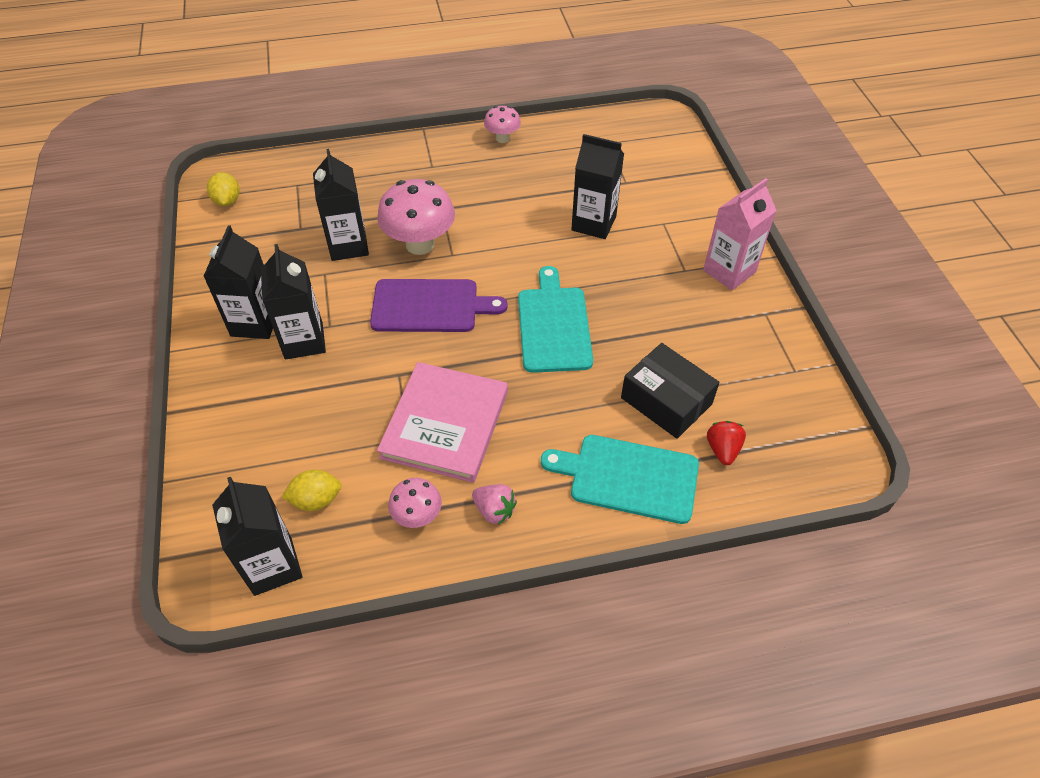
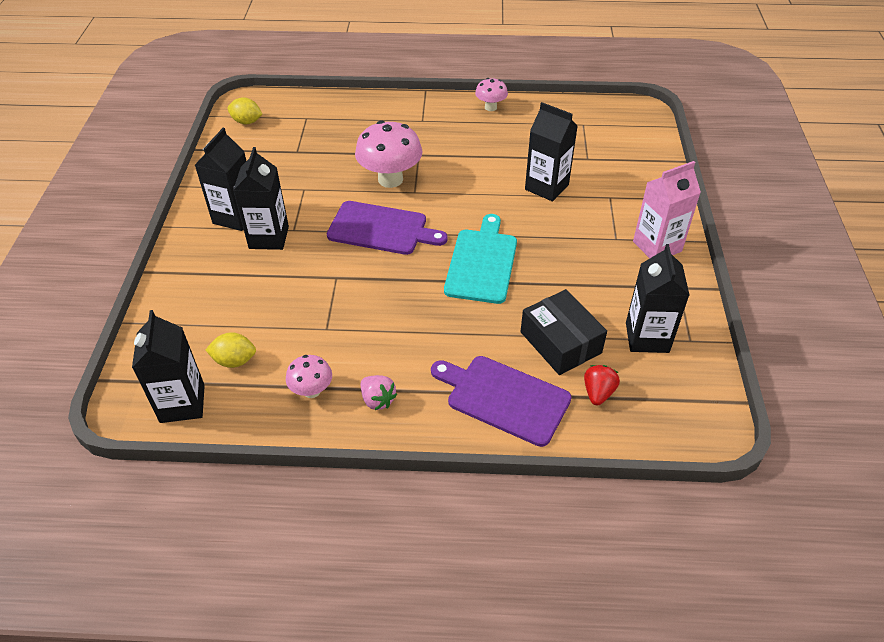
camera: 15 degrees right, 5 degrees down
(227, 201) = (247, 122): yellow lemon -> yellow lemon turned 75 degrees counterclockwise
(348, 245) = (331, 171): black carton -> black carton (647, 337)
(445, 424) = (361, 323): pink book -> none
(628, 477) = (504, 398): turquoise cutting board -> purple cutting board

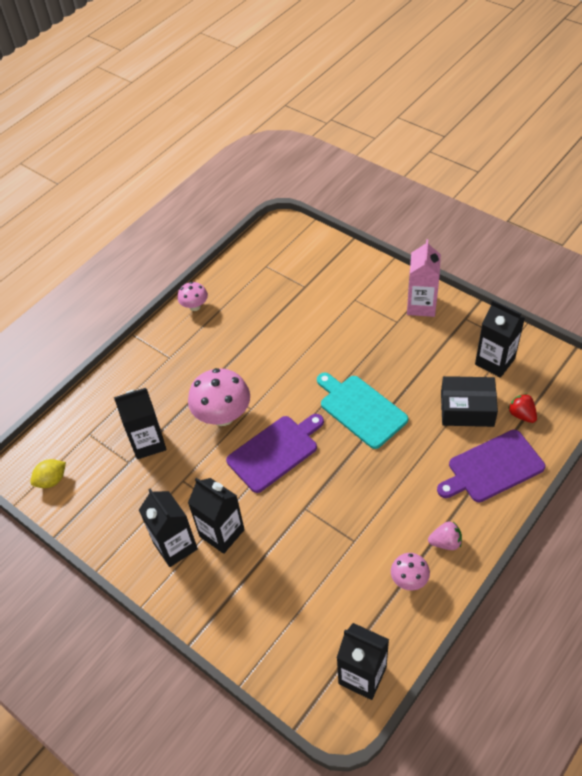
camera: 50 degrees left, 5 degrees up
(235, 361) = (343, 619): yellow lemon -> none
(546, 187) = (315, 327): black carton -> black carton (148, 443)

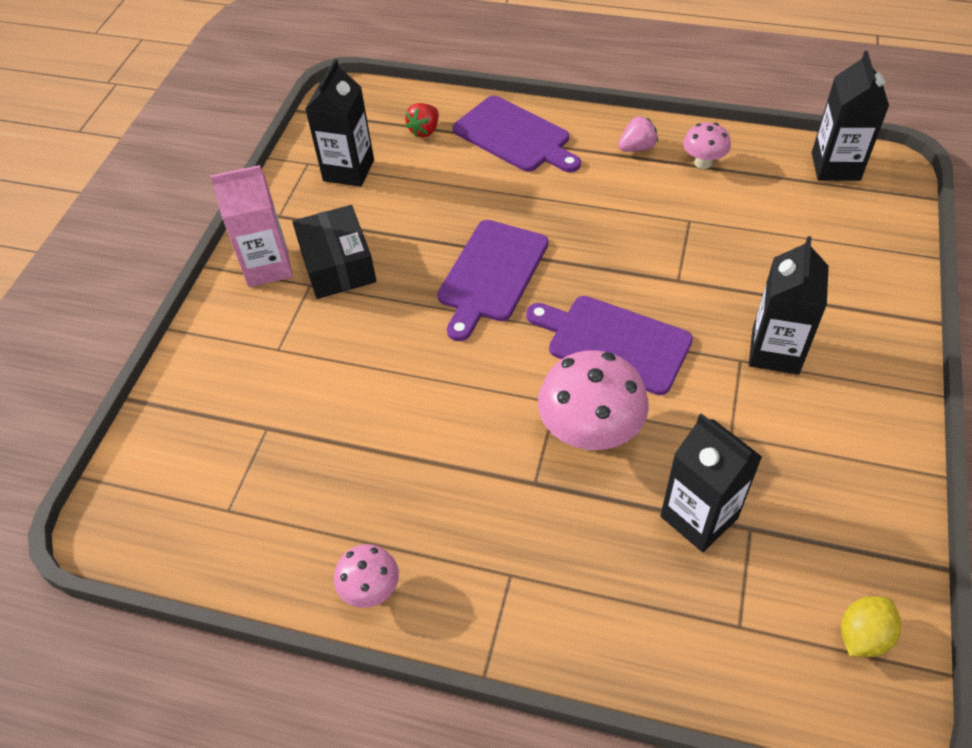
camera: 115 degrees left, 0 degrees up
(52, 480) = (862, 636): yellow lemon -> yellow lemon turned 75 degrees counterclockwise
(175, 546) = (833, 396): black carton -> none
(360, 409) = (491, 274): turquoise cutting board -> purple cutting board
(445, 542) = (637, 148): pink strawberry -> pink strawberry turned 90 degrees clockwise
(467, 409) = (438, 176): black box -> black box (337, 265)

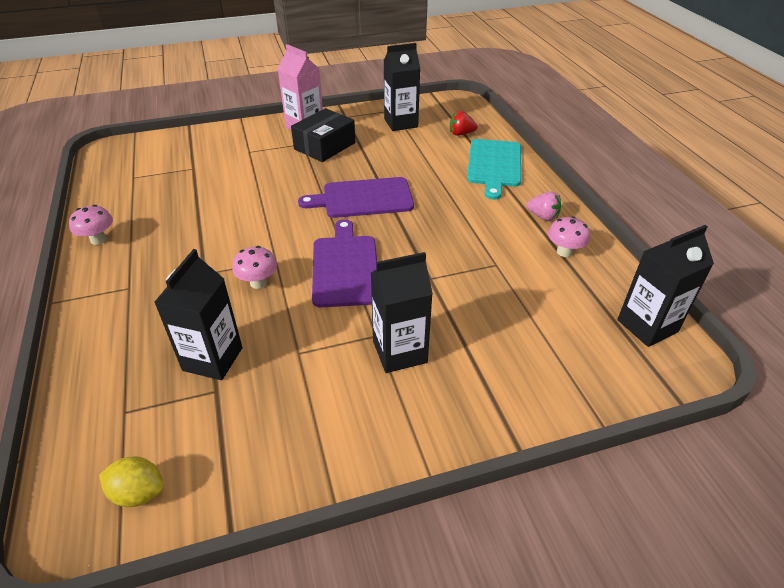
camera: 55 degrees right, 10 degrees down
(515, 136) = (494, 165): purple cutting board -> turquoise cutting board
(590, 433) = (258, 283): pink mushroom -> pink mushroom, size x0.54

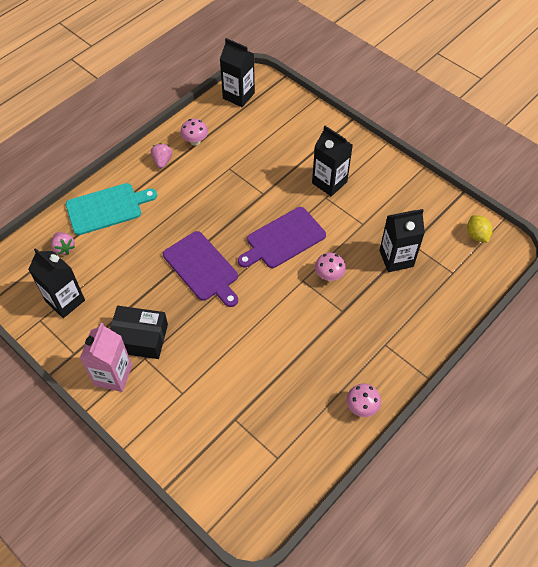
camera: 120 degrees left, 15 degrees up
(461, 134) = (64, 248): red strawberry -> pink strawberry

